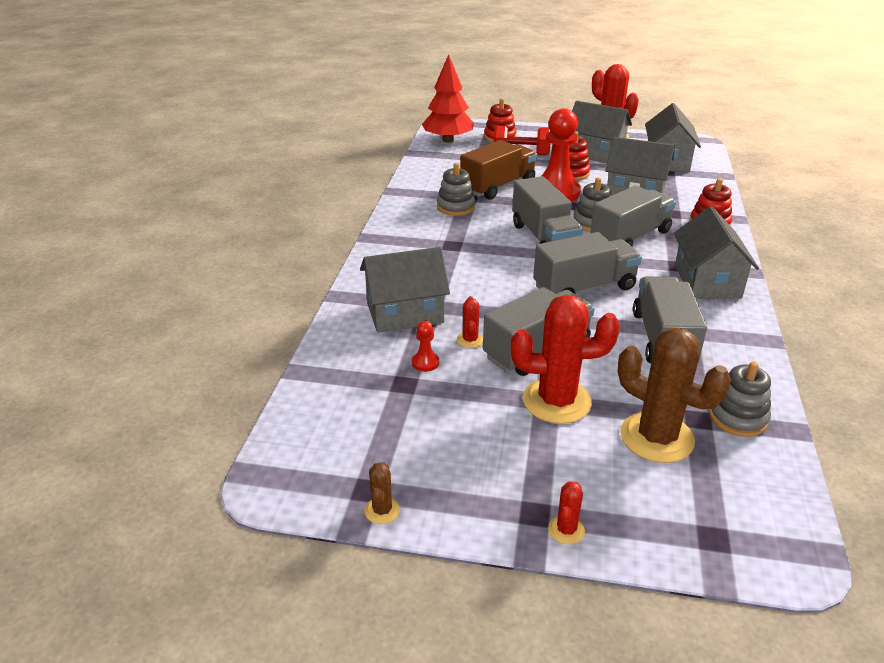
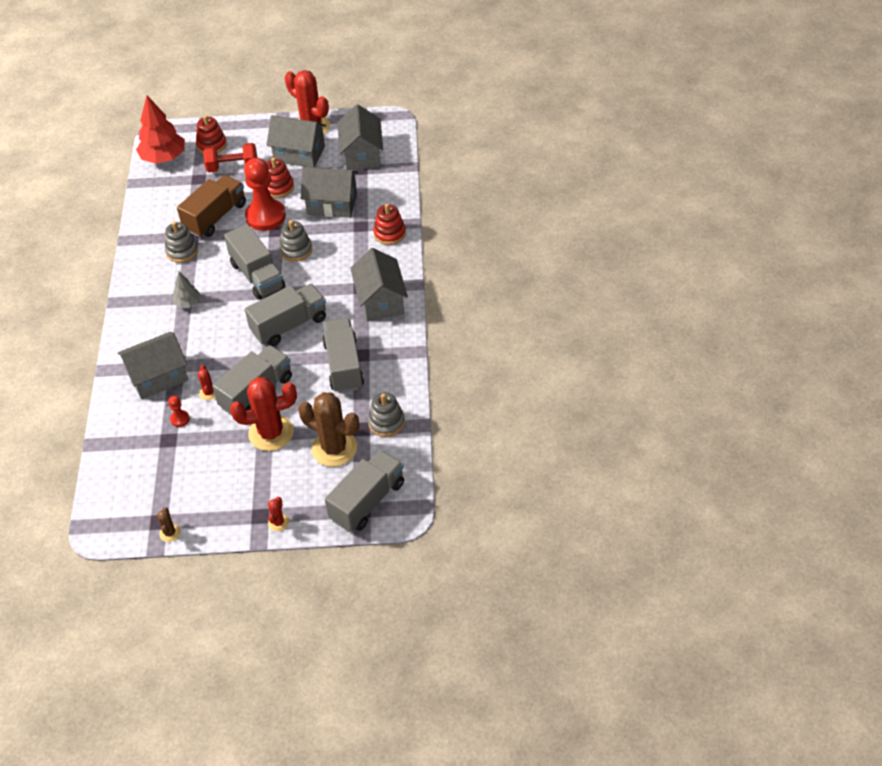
camera: 10 degrees left, 15 degrees up
(455, 250) = (188, 303): none -> grey tree
(630, 237) = (325, 261): grey truck -> grey truck (367, 501)

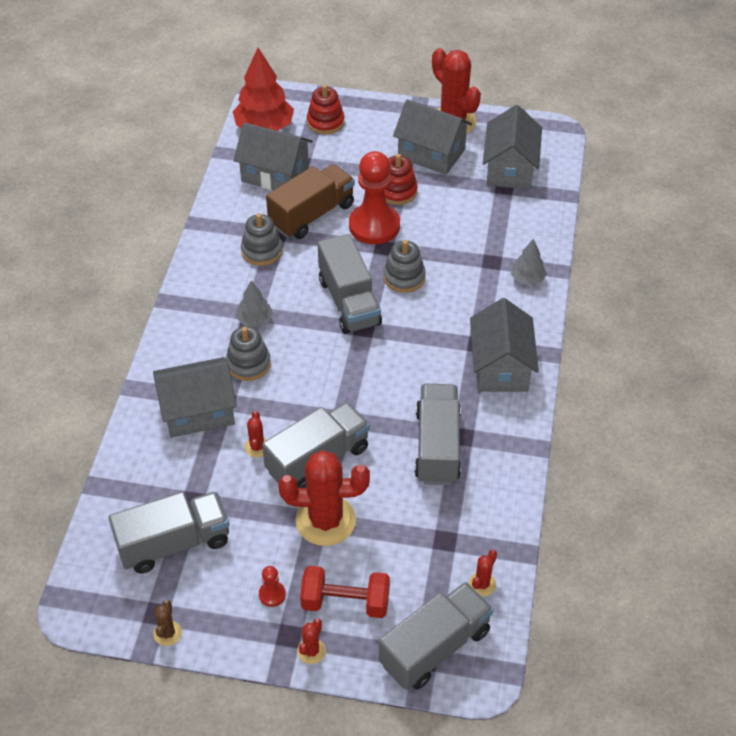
camera: 10 degrees right, 0 degrees up
(180, 419) = (213, 475): red pawn -> red pawn (272, 594)
(232, 167) = (345, 155): red dumbbell -> red dumbbell (345, 602)
(289, 325) = (377, 376): grey truck -> grey truck (174, 543)
(332, 204) = (460, 226): grey house -> grey house (275, 174)
(334, 448) = (404, 560): brown cactus -> none
(386, 422) = (479, 539): grey stacking toy -> grey stacking toy (248, 364)
(389, 233) = (527, 279): red stacking toy -> grey tree
(393, 452) = (482, 584): none -> red cactus

